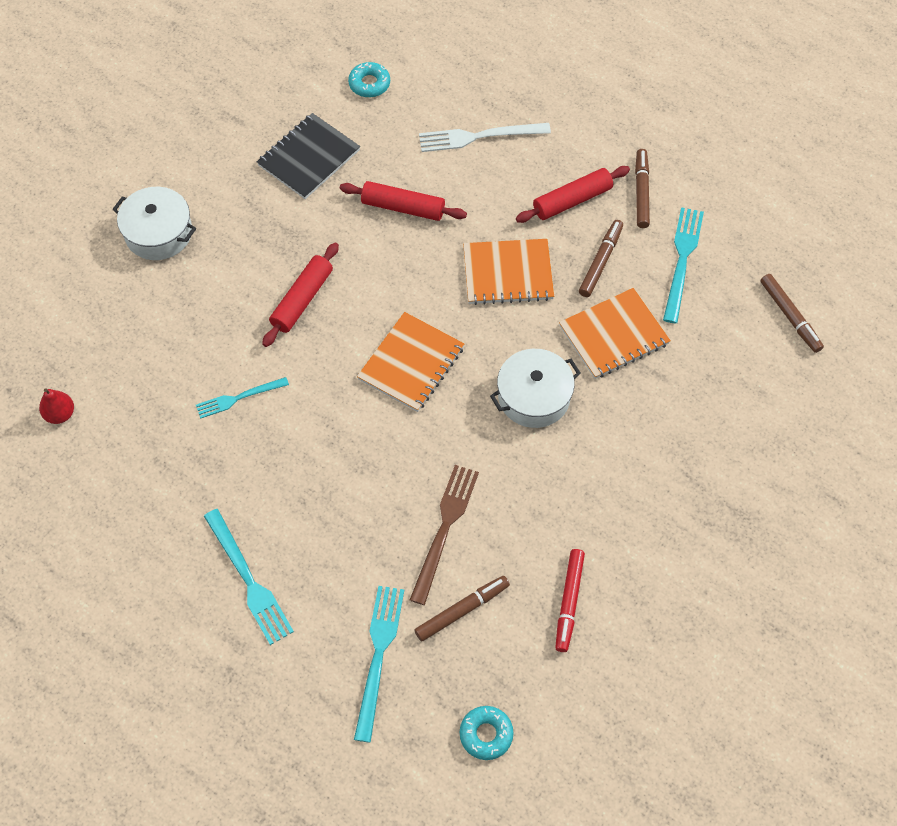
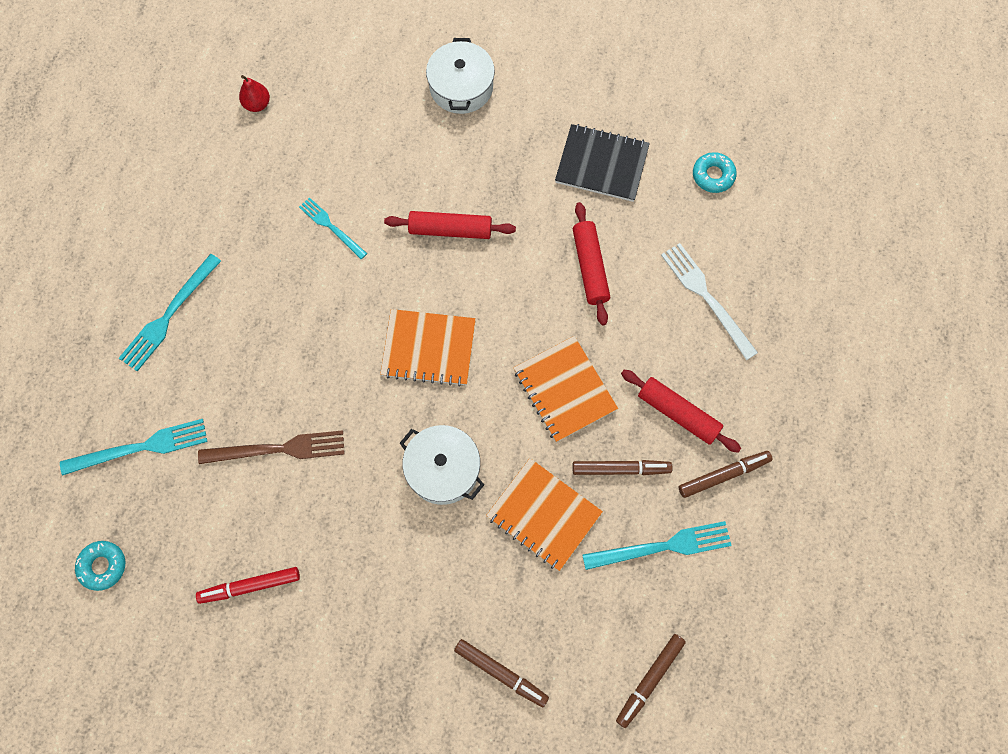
camera: 65 degrees right, 10 degrees up
(462, 610) = (207, 497): brown marker -> brown marker (501, 673)

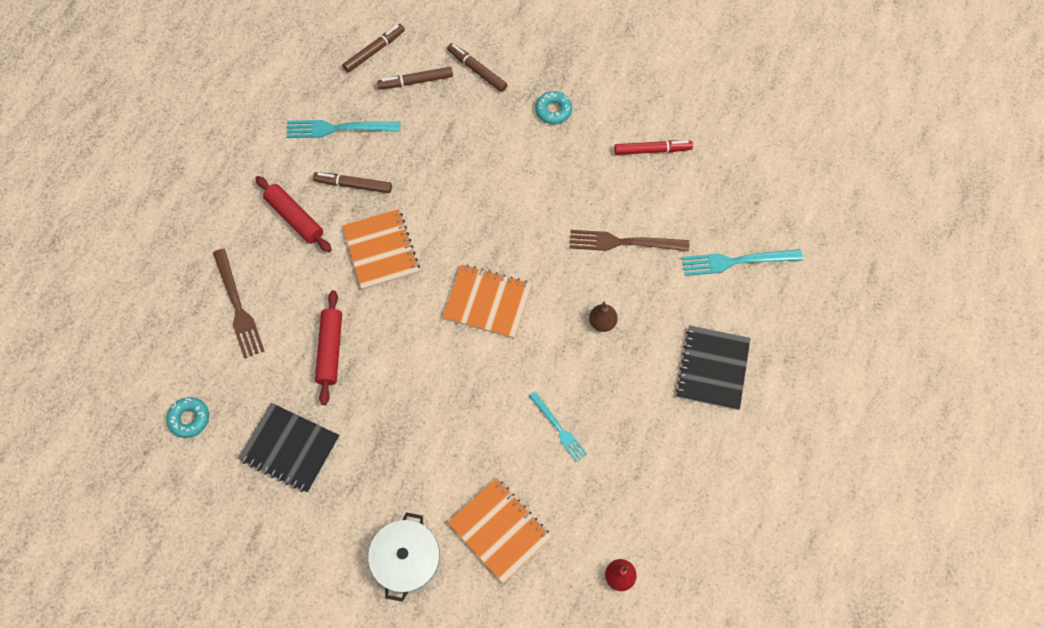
camera: 170 degrees left, 5 degrees down
(102, 566) = (765, 180): turquoise donut -> turquoise donut (553, 110)
(169, 315) = (713, 369): turquoise fork -> black notebook
(295, 347) = (602, 322): none -> brown pear
(443, 469) = (493, 207): white pot -> none
(450, 229) = (448, 407): red rolling pin -> none
(544, 514) = (421, 163): orange notebook -> orange notebook (499, 530)
(706, 297) = (238, 306): white fork -> brown fork
(723, 475) = (275, 168): brown marker -> brown marker (416, 81)

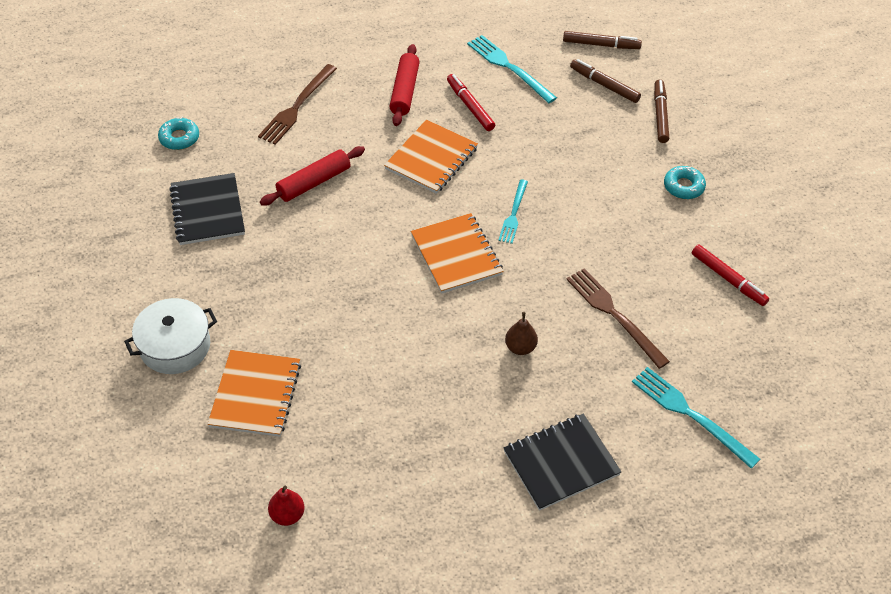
camera: 50 degrees right, 15 degrees down
(353, 185) = (470, 106): brown marker -> red marker
(558, 428) = (388, 378): turquoise fork -> turquoise fork (513, 214)

